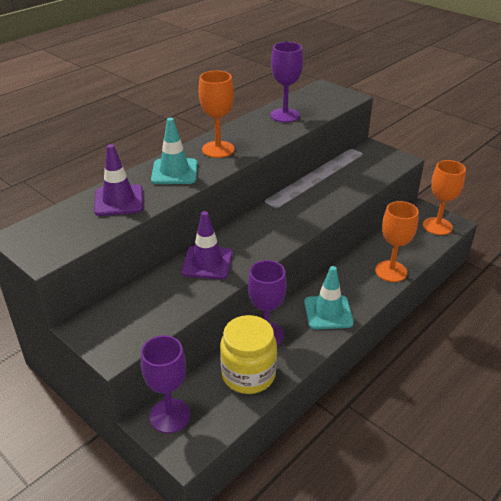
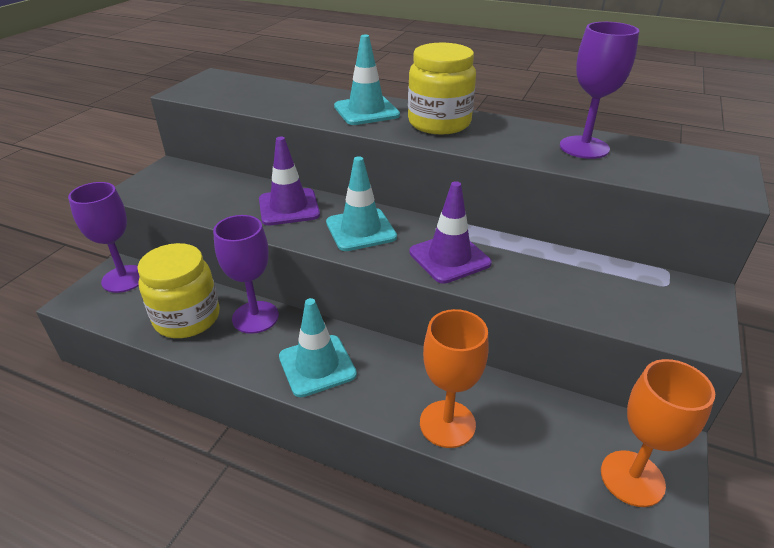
camera: 70 degrees right, 0 degrees up
(119, 201) = (290, 98): purple traffic cone -> purple traffic cone (449, 258)
(218, 149) = (439, 123): orange goblet -> yellow jar
(258, 235) = (361, 230): none -> turquoise traffic cone

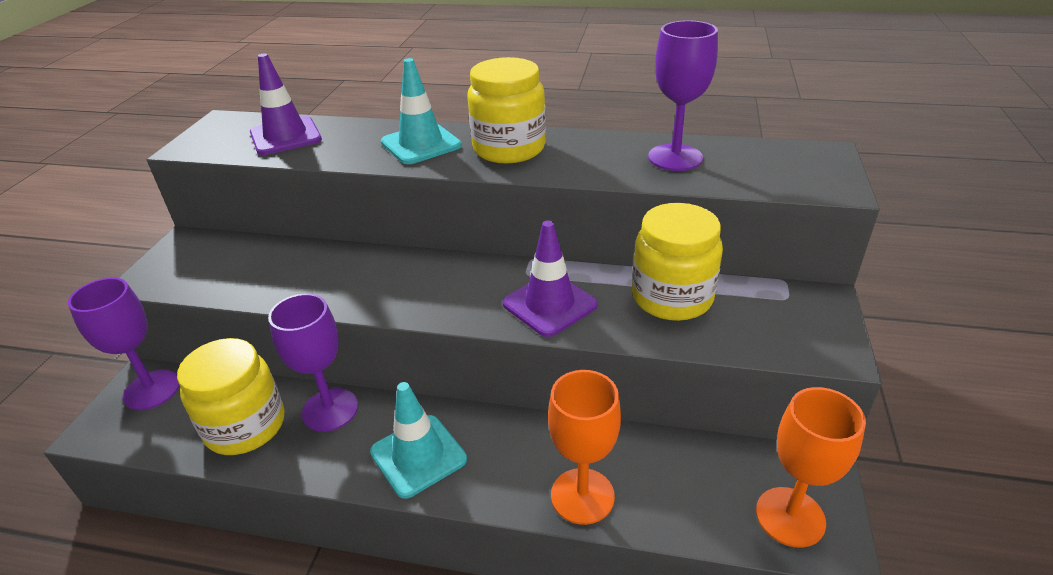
camera: 10 degrees left, 0 degrees up
(289, 207) = (347, 271): purple traffic cone -> purple traffic cone (285, 136)
(361, 230) = (440, 286): turquoise traffic cone -> none
(559, 269) = (672, 297): none -> yellow jar

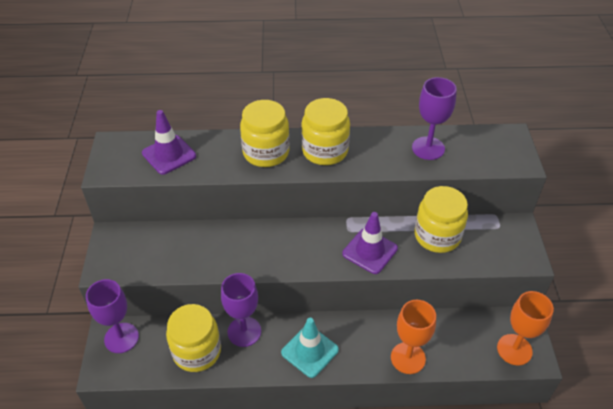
camera: 15 degrees left, 10 degrees up
(421, 144) = (266, 152): turquoise traffic cone -> yellow jar

